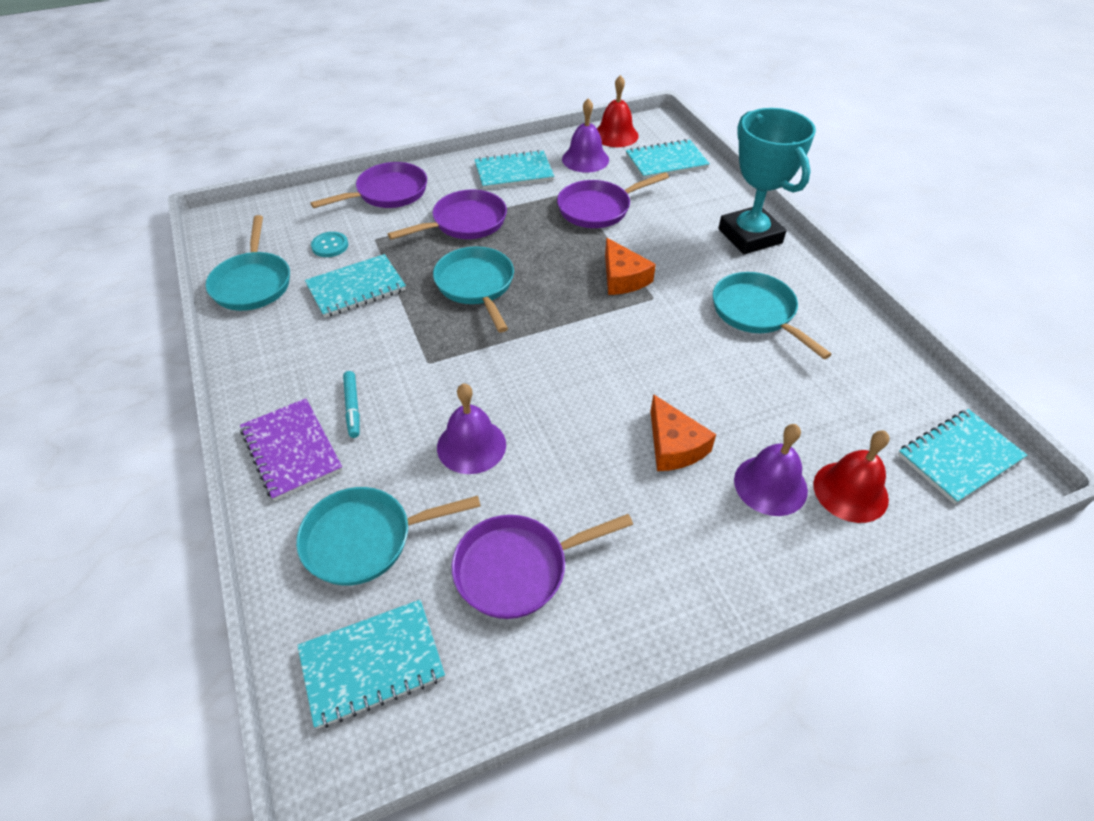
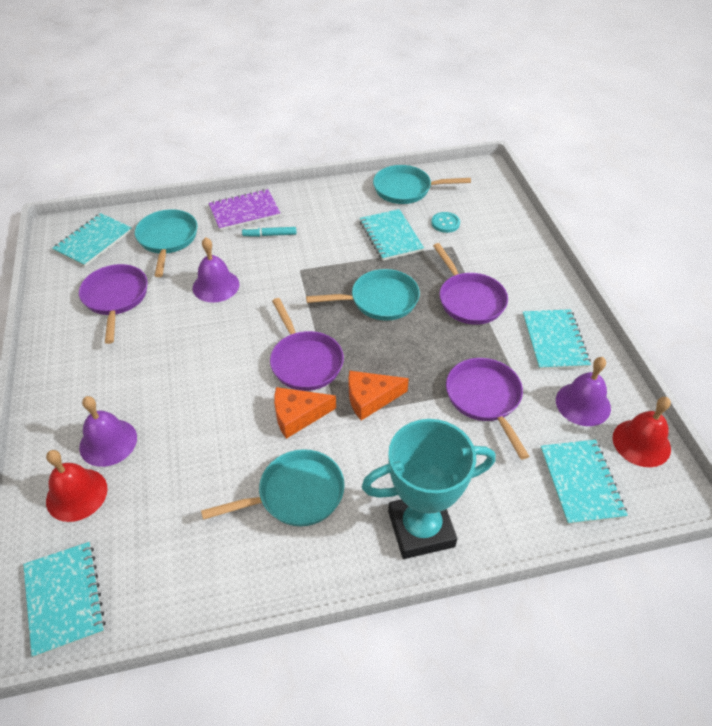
camera: 100 degrees right, 0 degrees up
(372, 663) = (94, 241): turquoise notebook -> turquoise notebook turned 45 degrees clockwise
(388, 193) = (519, 255): purple pan -> purple pan (305, 361)
(674, 445) = (169, 392): orange cheese -> orange cheese (298, 415)

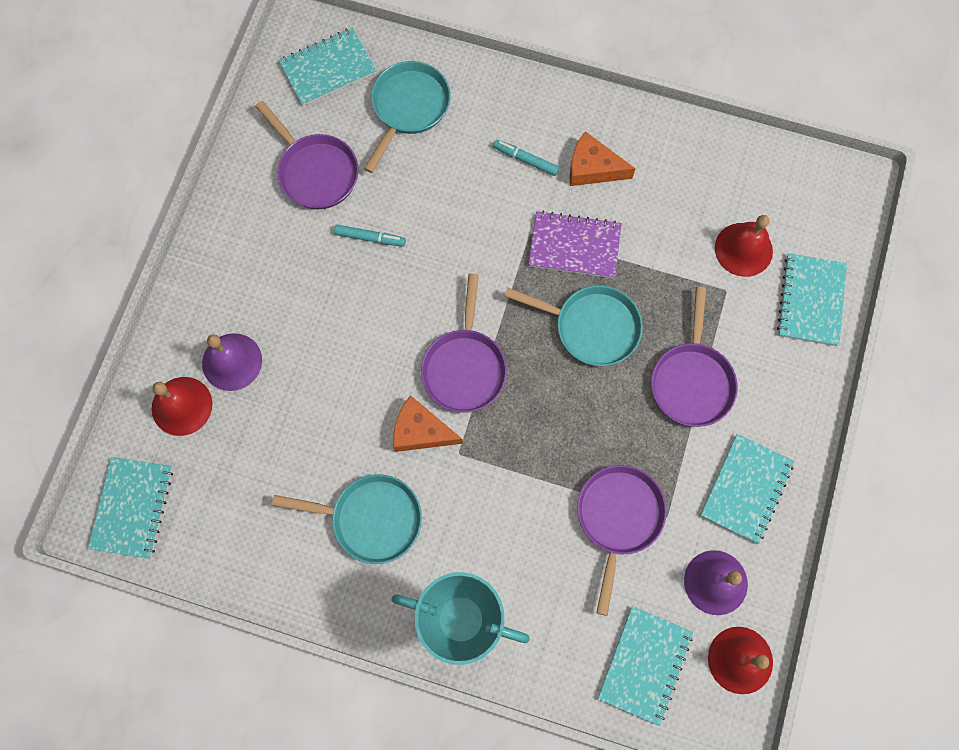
camera: 30 degrees right, 25 degrees up
(116, 298) = (315, 172): purple pan -> purple pan turned 120 degrees clockwise
(182, 318) = (370, 238): none -> turquoise marker
(216, 286) = (427, 209): purple bell -> none
(244, 212) = (517, 105): purple notebook -> purple notebook (574, 246)
(370, 398) = (503, 451): orange cheese -> orange cheese (593, 168)
(391, 236) = (664, 236): turquoise notebook -> turquoise notebook (811, 300)
(406, 189) = (733, 166): turquoise pan -> none
(445, 223) = (743, 249): turquoise button -> red bell

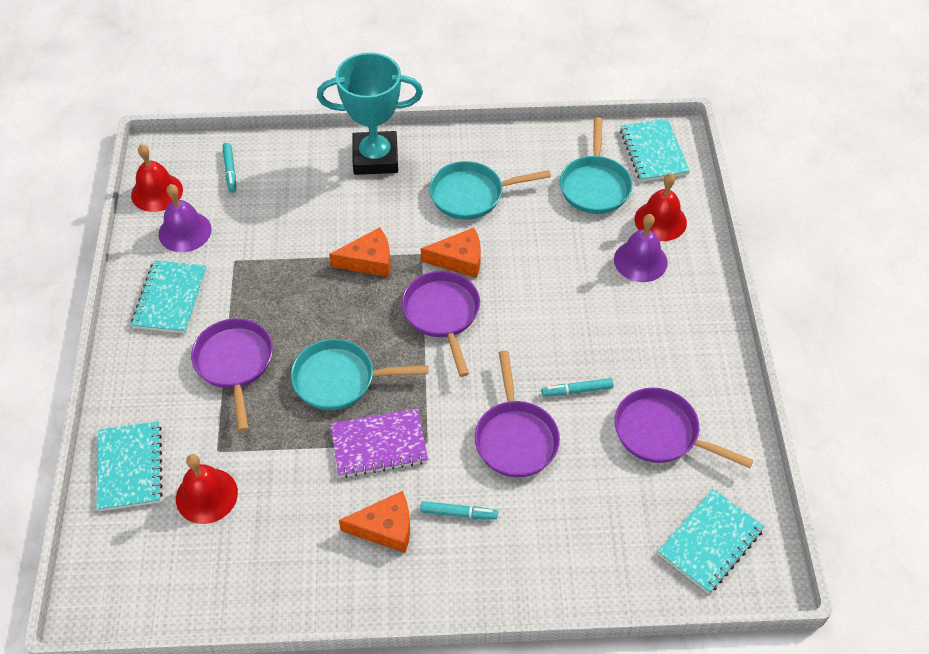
camera: 160 degrees right, 20 degrees down
(408, 108) = (604, 528): turquoise pan -> turquoise pan (595, 186)
(518, 464) = (369, 261): none -> orange cheese
(618, 518) = (274, 249): purple pan -> purple pan (515, 438)
(644, 665) = (230, 170): turquoise notebook -> turquoise marker

